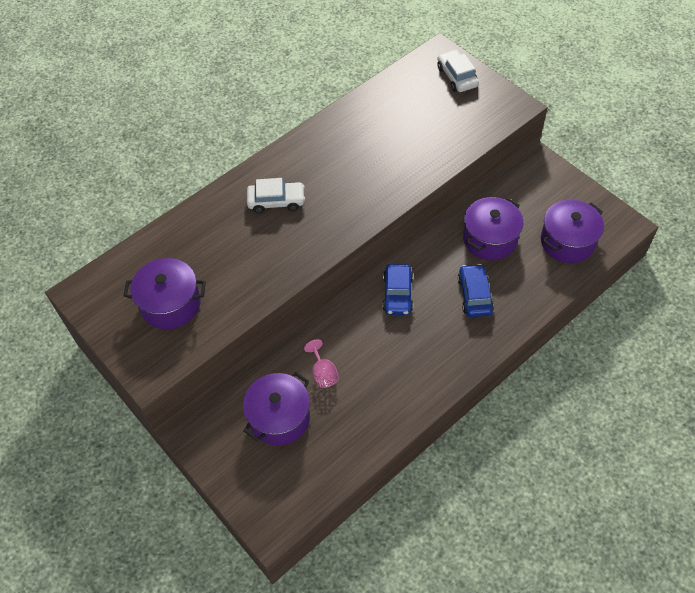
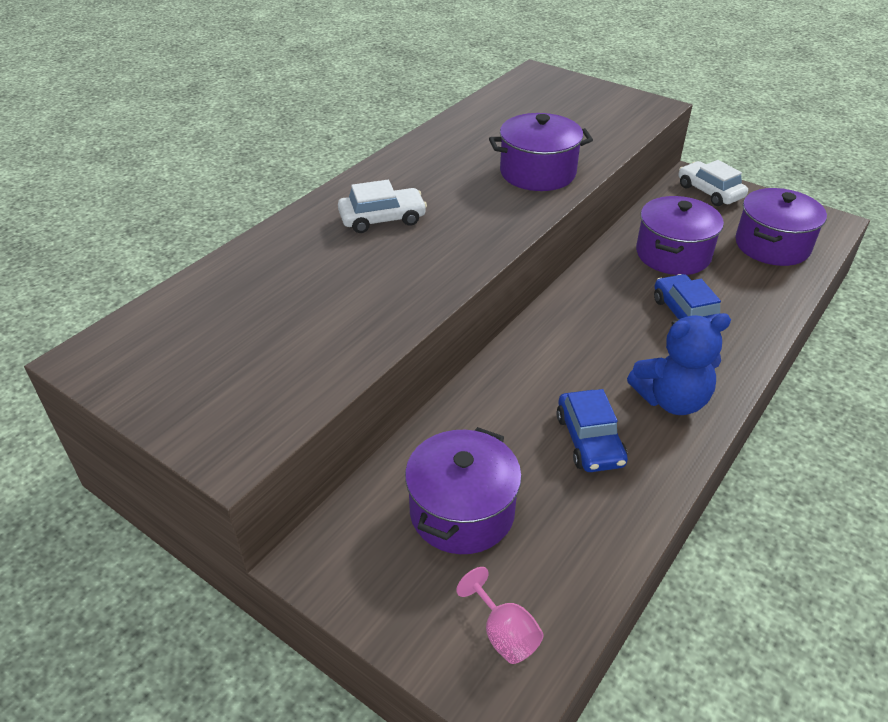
camera: 15 degrees left, 15 degrees down
(171, 304) = (250, 352): purple pot -> purple pot (537, 173)
(323, 373) = (510, 438): pink goblet -> pink goblet (504, 633)
(397, 294) = (579, 327): blue car -> blue car (589, 440)
(434, 363) = (671, 400): none -> blue teddy bear
(457, 77) = (569, 89): white car -> white car (709, 192)

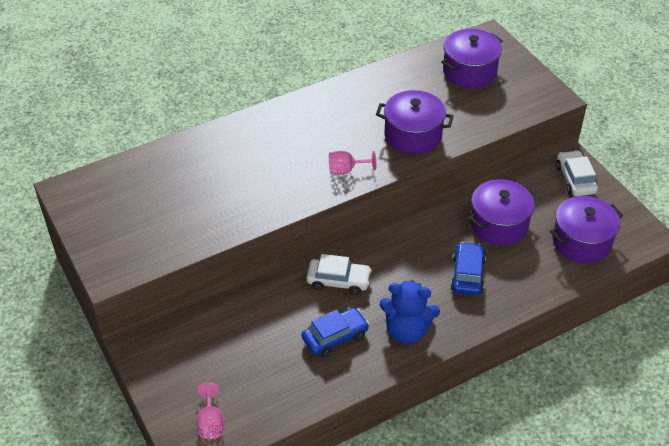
camera: 25 degrees right, 5 degrees up
(382, 219) = (282, 143): white car -> white car (338, 281)
(462, 511) = (232, 351): purple pot -> purple pot (469, 71)
(488, 226) = (346, 170): none -> pink goblet
(589, 440) = (335, 337): blue car -> blue car turned 135 degrees counterclockwise

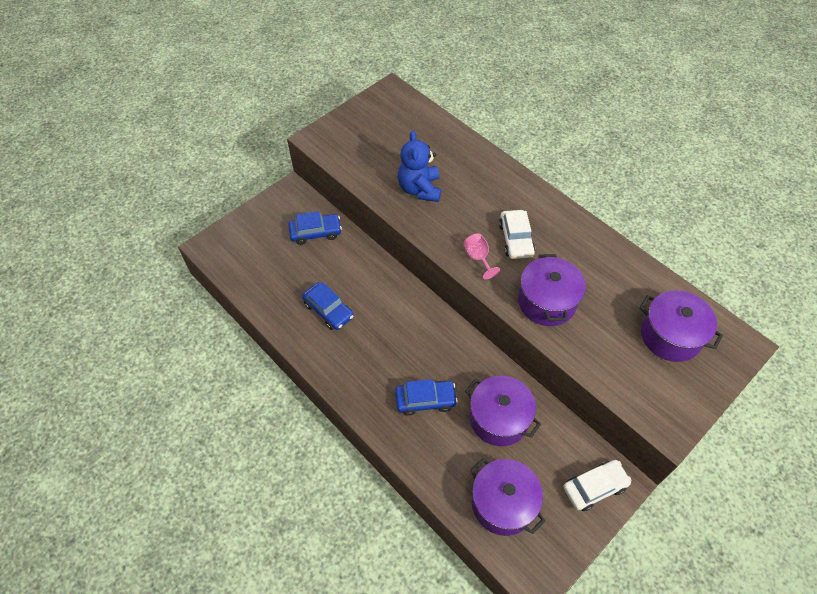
camera: 75 degrees right, 10 degrees up
(211, 423) = (233, 250): pink goblet -> none
(217, 332) = (315, 232): none -> blue car
(338, 281) = (388, 299): white car -> white car (515, 239)
(407, 330) = (347, 362): blue teddy bear -> blue teddy bear (419, 189)

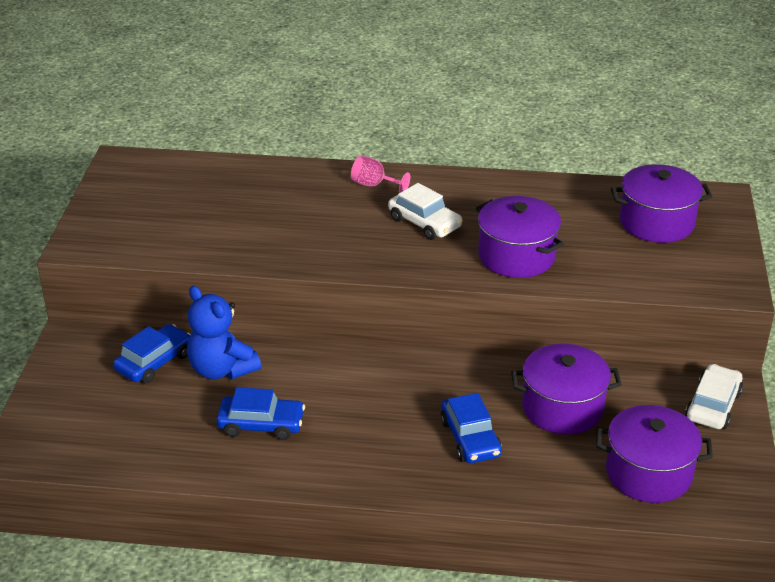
camera: 40 degrees left, 20 degrees down
(419, 189) = (267, 231): blue teddy bear -> blue teddy bear (221, 369)
(425, 400) = (470, 438): blue car -> blue car turned 120 degrees clockwise
(478, 258) = (405, 257): pink goblet -> pink goblet (374, 185)

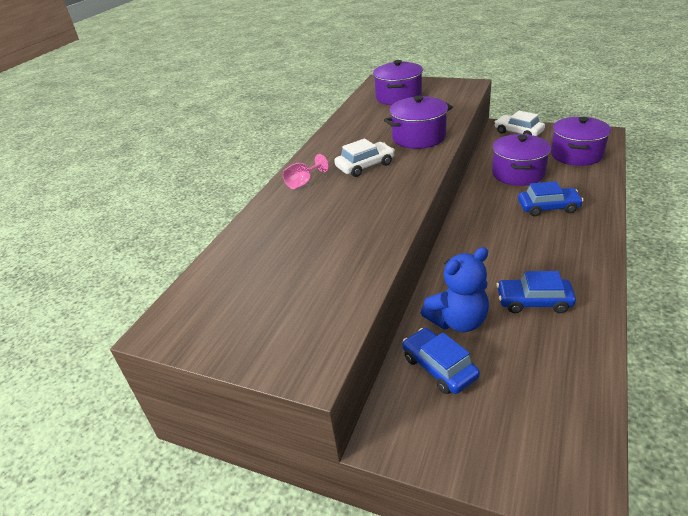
camera: 70 degrees left, 0 degrees up
(261, 424) = (533, 301): blue car -> blue car turned 105 degrees counterclockwise

